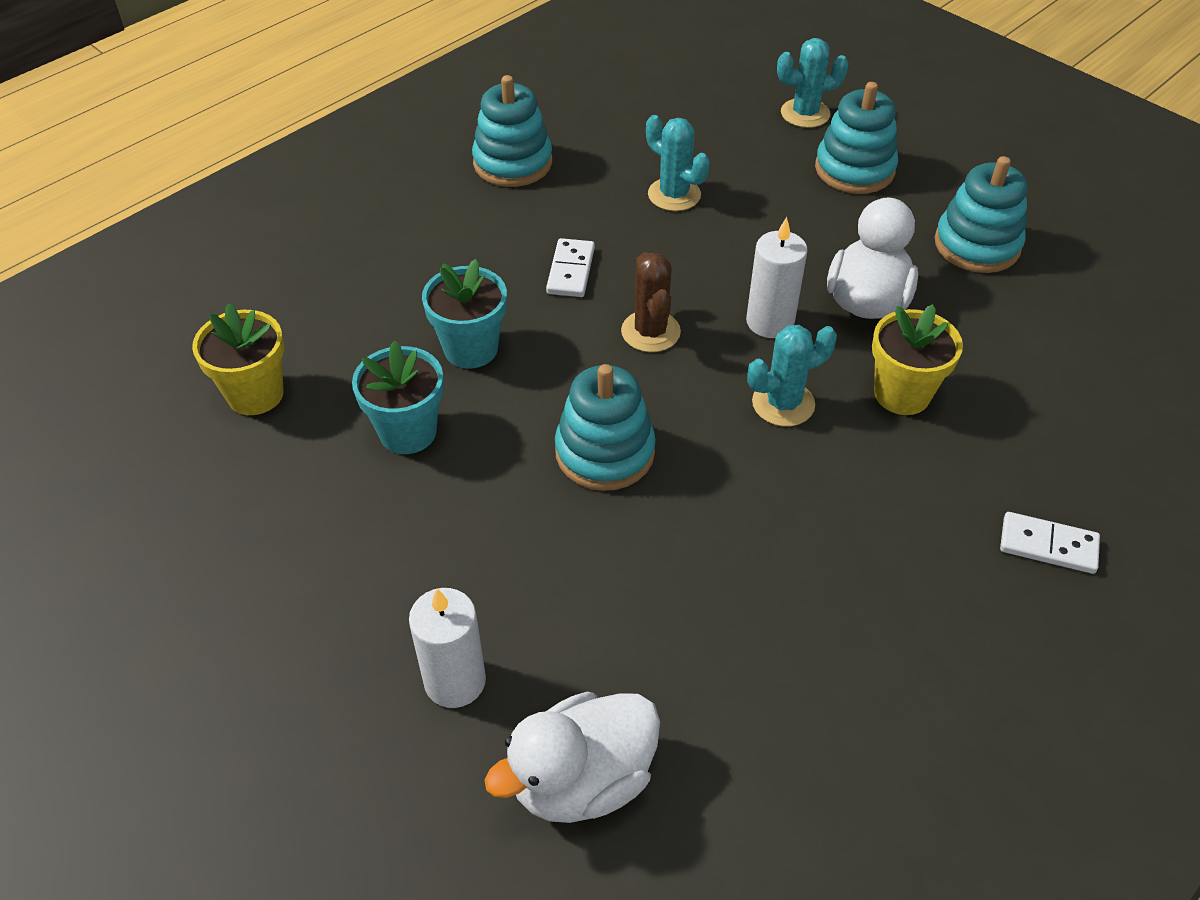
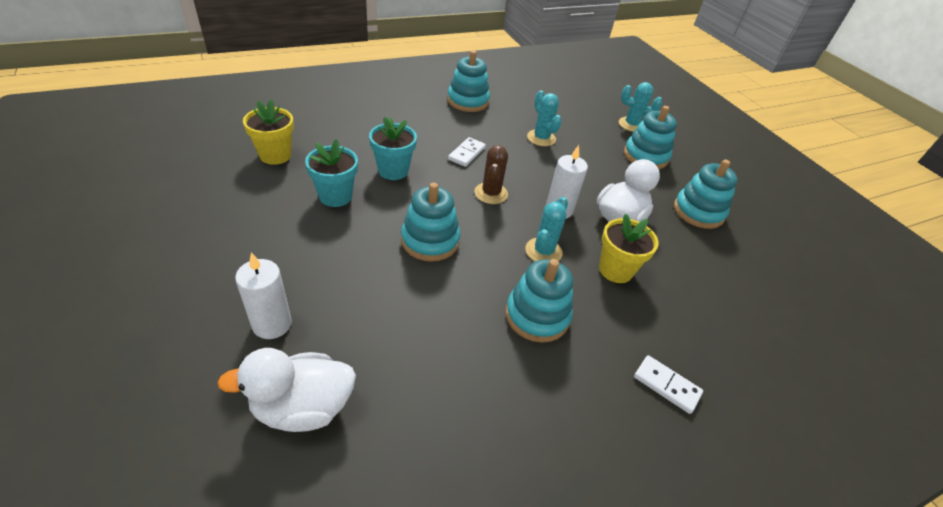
camera: 15 degrees right, 5 degrees down
(783, 403) = (543, 251): turquoise cactus -> turquoise cactus turned 60 degrees counterclockwise
(827, 513) = (537, 316): none -> turquoise stacking toy

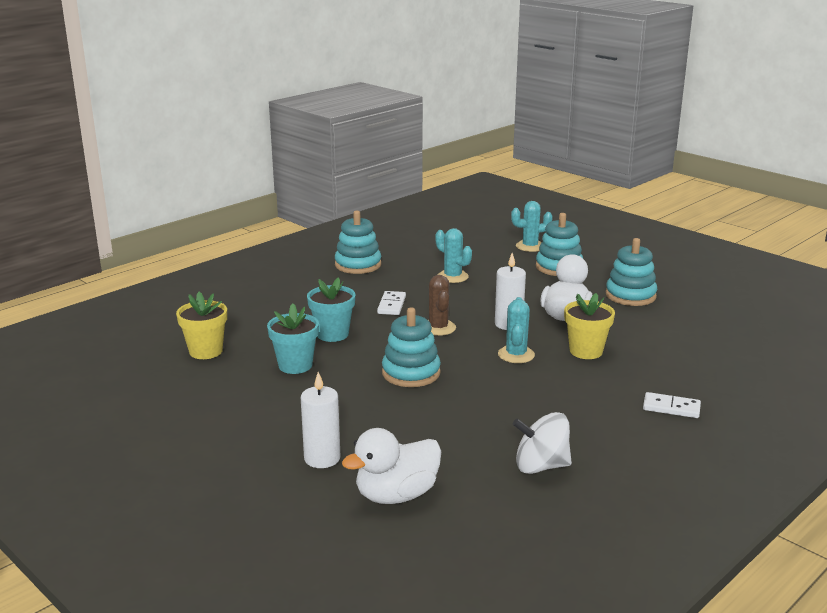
camera: 15 degrees left, 20 degrees down
(476, 423) = (541, 466): none -> white spinning top
(537, 316) = (541, 395): turquoise stacking toy -> none

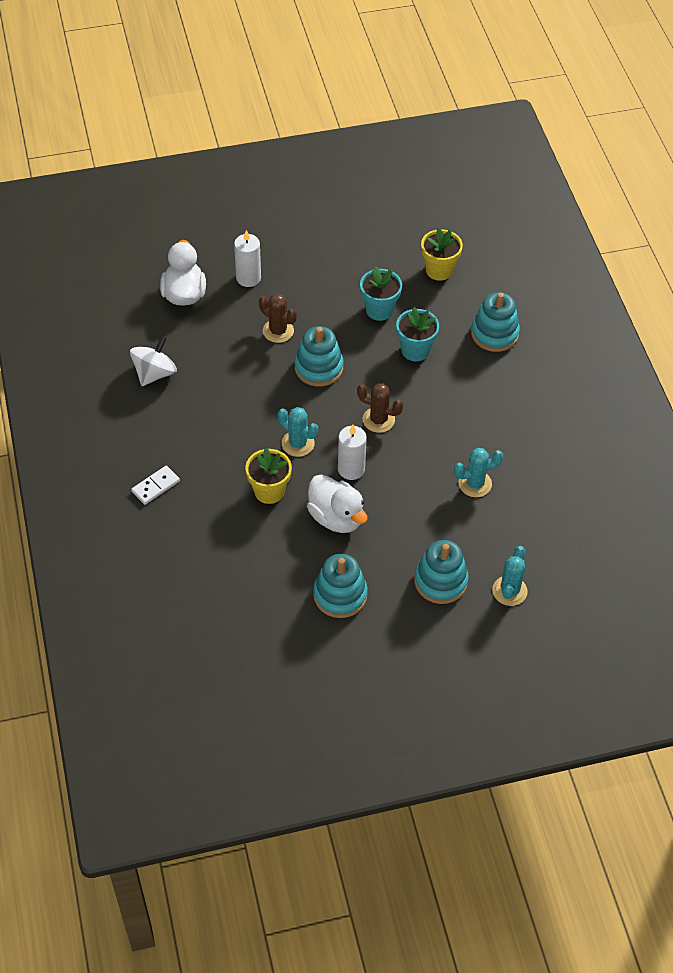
camera: 120 degrees right, 30 degrees up
(358, 265) = (550, 427): turquoise stacking toy -> turquoise stacking toy (494, 333)
(386, 411) = (278, 331): none -> brown cactus
(391, 305) = (443, 410): white domino -> none

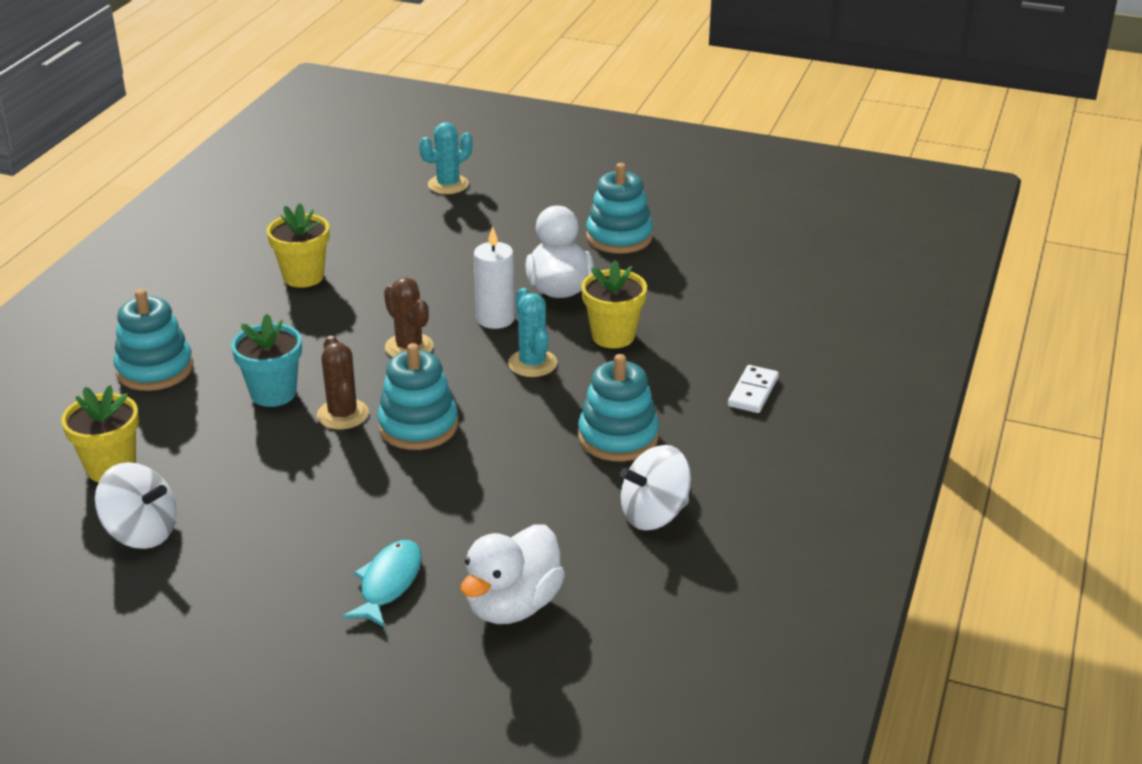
camera: 145 degrees left, 20 degrees down
(155, 486) = (753, 392): white domino -> white domino turned 60 degrees counterclockwise
(248, 278) = (388, 583): white candle -> turquoise fish
(278, 331) = (423, 491): brown cactus -> brown cactus (343, 414)
(379, 310) = (256, 456): turquoise flower pot -> none
(383, 248) = (141, 532): none -> white spinning top
(440, 581) = (505, 211): turquoise stacking toy -> turquoise stacking toy (618, 437)
(475, 484) = (376, 259): turquoise cactus -> none
(500, 444) = (303, 277): none -> yellow flower pot

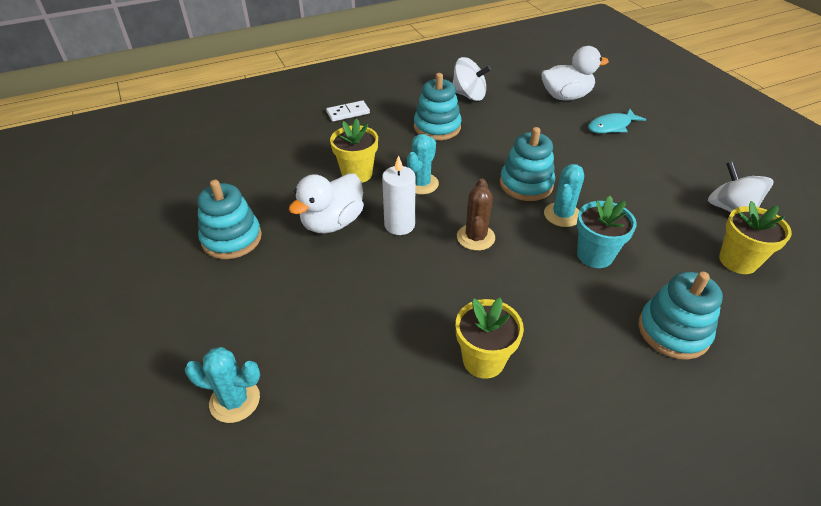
camera: 135 degrees left, 10 degrees up
(343, 414) = (562, 215): brown cactus -> turquoise cactus

